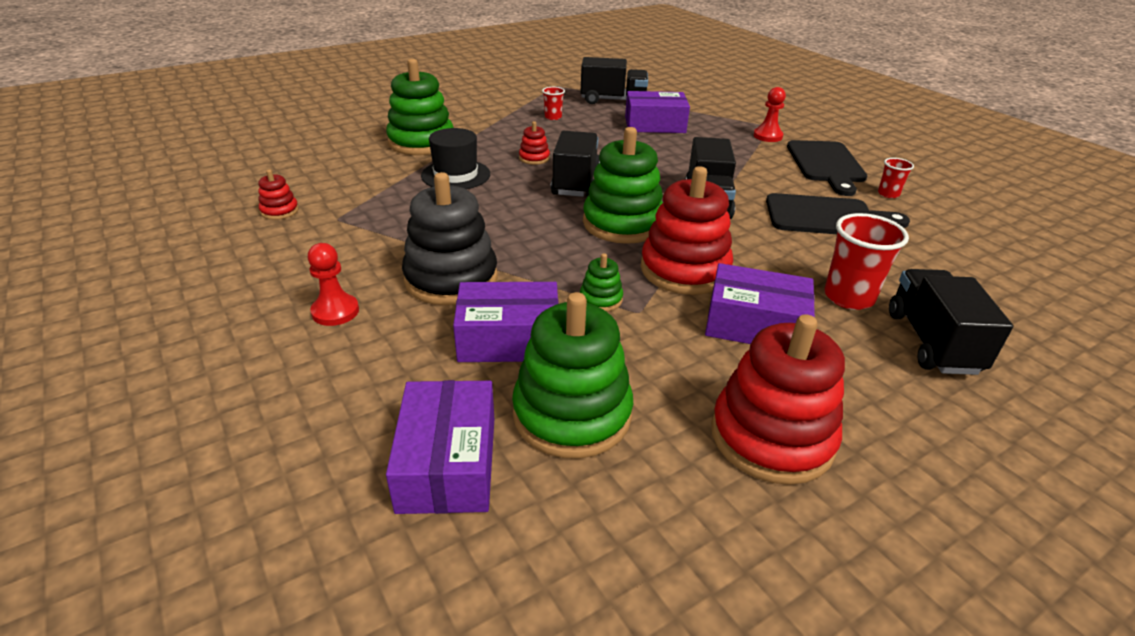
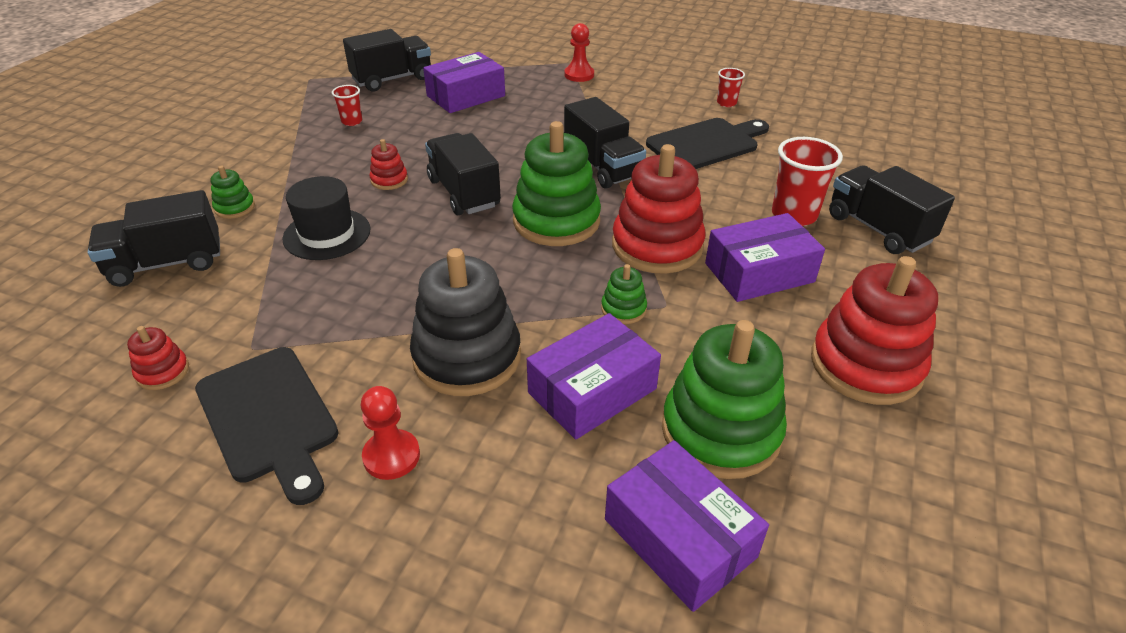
camera: 35 degrees left, 5 degrees up
(350, 158) = (167, 263): none -> black truck
(421, 142) = (235, 208): green stacking toy -> green stacking toy, size x0.45
(826, 164) = (654, 89): black cutting board -> black cutting board (269, 418)

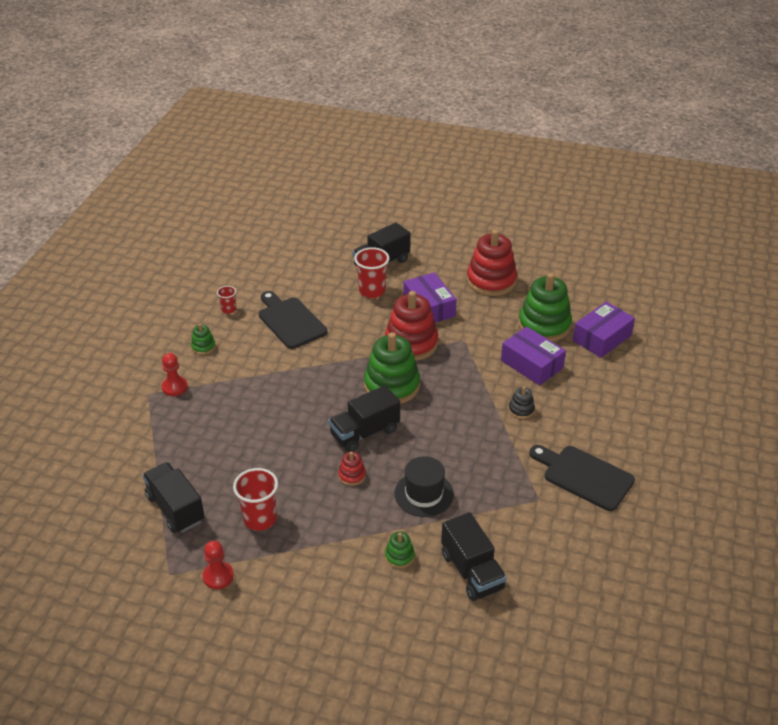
camera: 95 degrees left, 0 degrees up
(163, 372) = (567, 533): red stacking toy -> none
(269, 418) = (584, 476): black cutting board -> black cutting board turned 105 degrees counterclockwise
(352, 121) = (260, 519): red cup -> red cup, size x1.83
(391, 456) = (592, 426): red pawn -> red pawn (218, 576)
(466, 96) = (212, 452): purple box -> none
(467, 357) = (521, 410): black stacking toy -> black stacking toy, size x0.45
(602, 167) = (324, 368): black truck -> none
(623, 309) = (470, 355): green stacking toy -> green stacking toy (203, 346)

